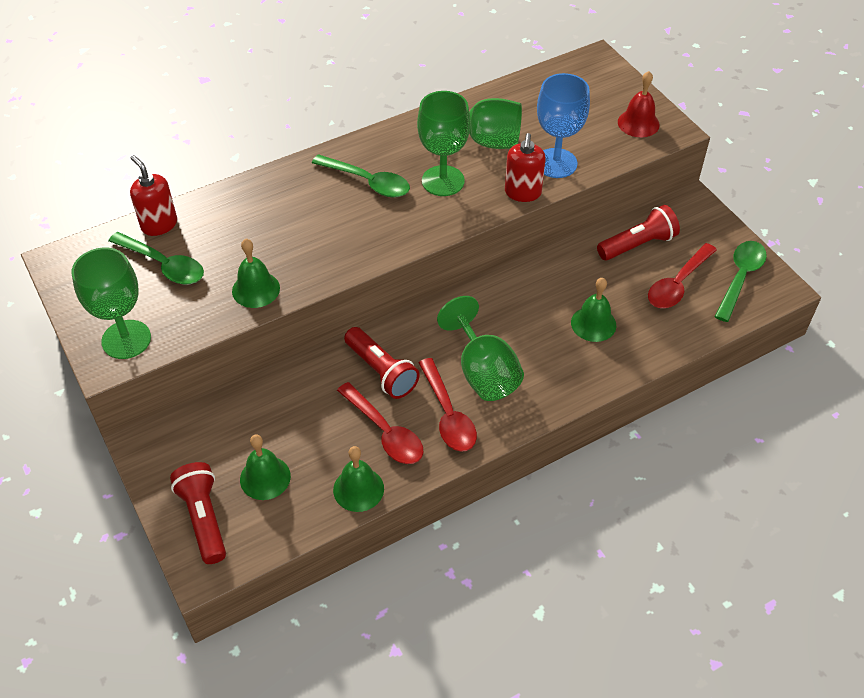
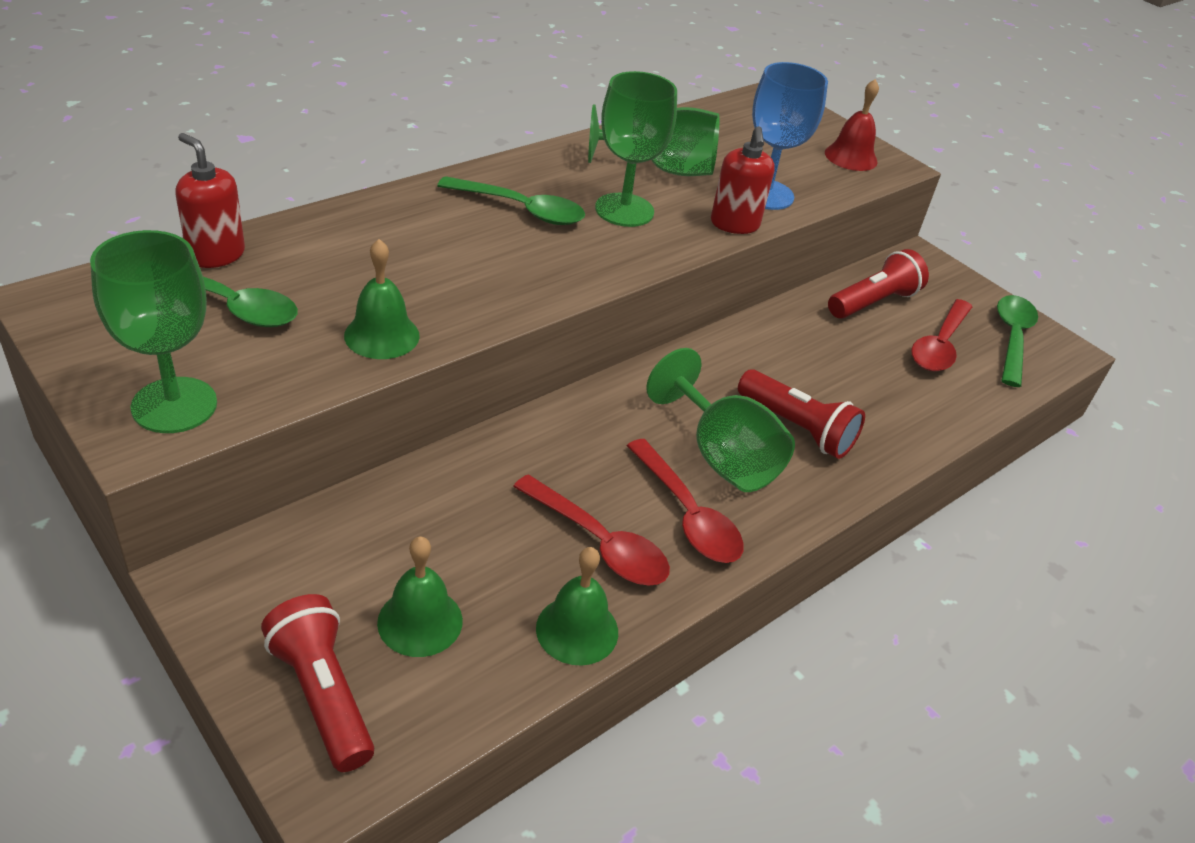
camera: 15 degrees left, 10 degrees down
(381, 371) = (574, 460): red flashlight -> red flashlight (797, 428)
(593, 324) = (851, 393): green bell -> none

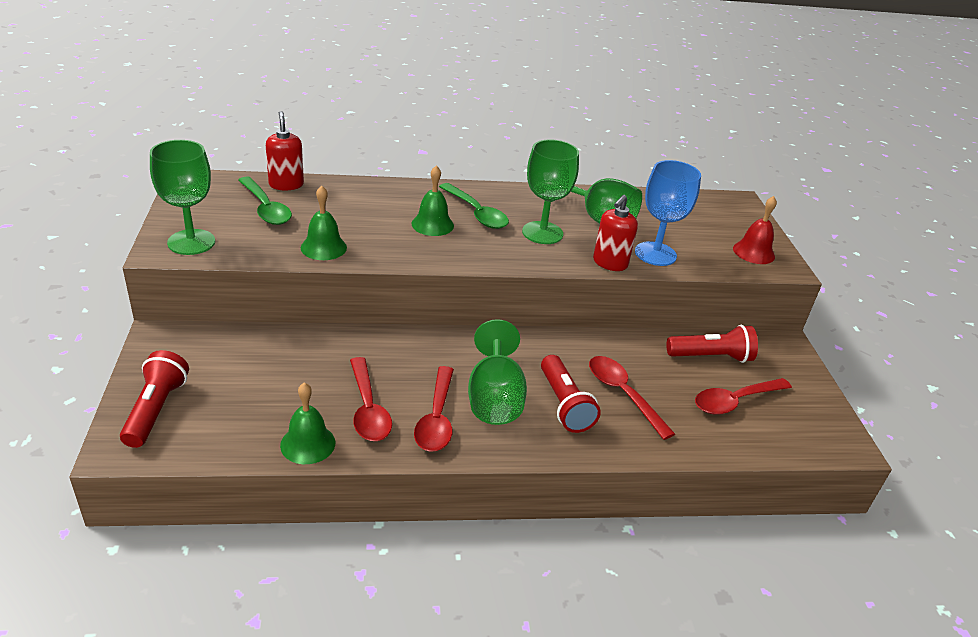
camera: 35 degrees right, 5 degrees down
(420, 621) = (234, 401): green bell -> green bell (432, 224)
(838, 387) = (623, 394): none -> red spoon
(1012, 338) = (805, 420): green spoon -> none

